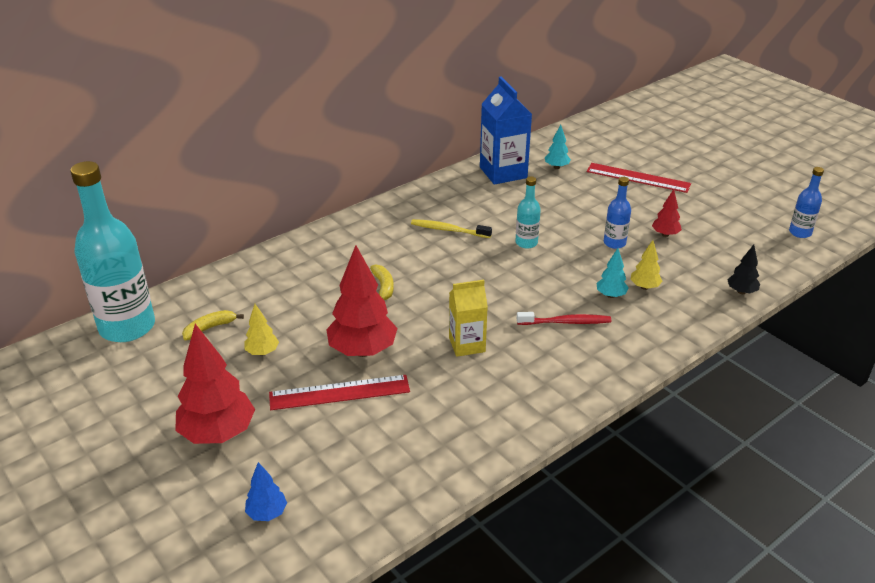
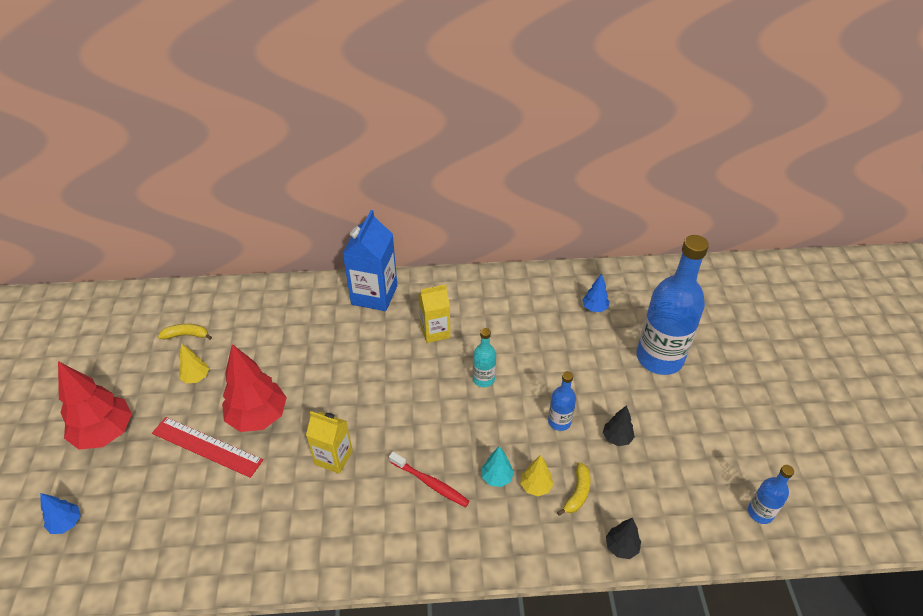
camera: 35 degrees right, 10 degrees up
(127, 327) = (143, 305): turquoise bottle -> none
(383, 287) = (331, 363): yellow banana -> yellow banana (577, 493)
(448, 230) = (435, 331): yellow toothbrush -> yellow carton
(503, 172) = (541, 291): blue carton -> blue carton (374, 295)
(556, 167) = (594, 308): turquoise tree -> blue tree
(638, 178) = (659, 358): red ruler -> blue bottle
(665, 234) = (617, 438): red tree -> black tree

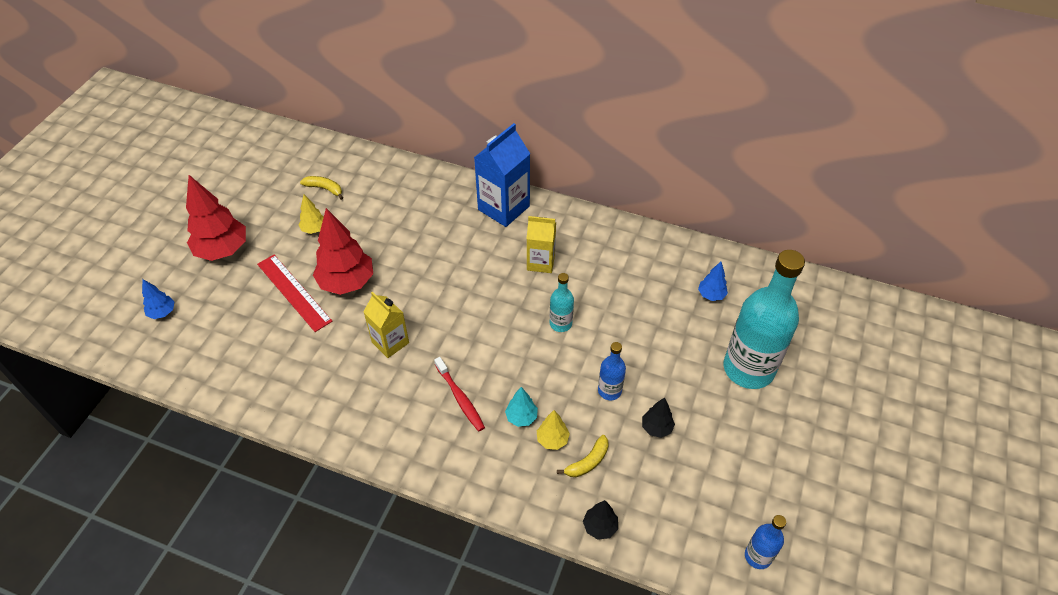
camera: 25 degrees right, 5 degrees up
(659, 358) = (748, 369): blue bottle -> turquoise bottle

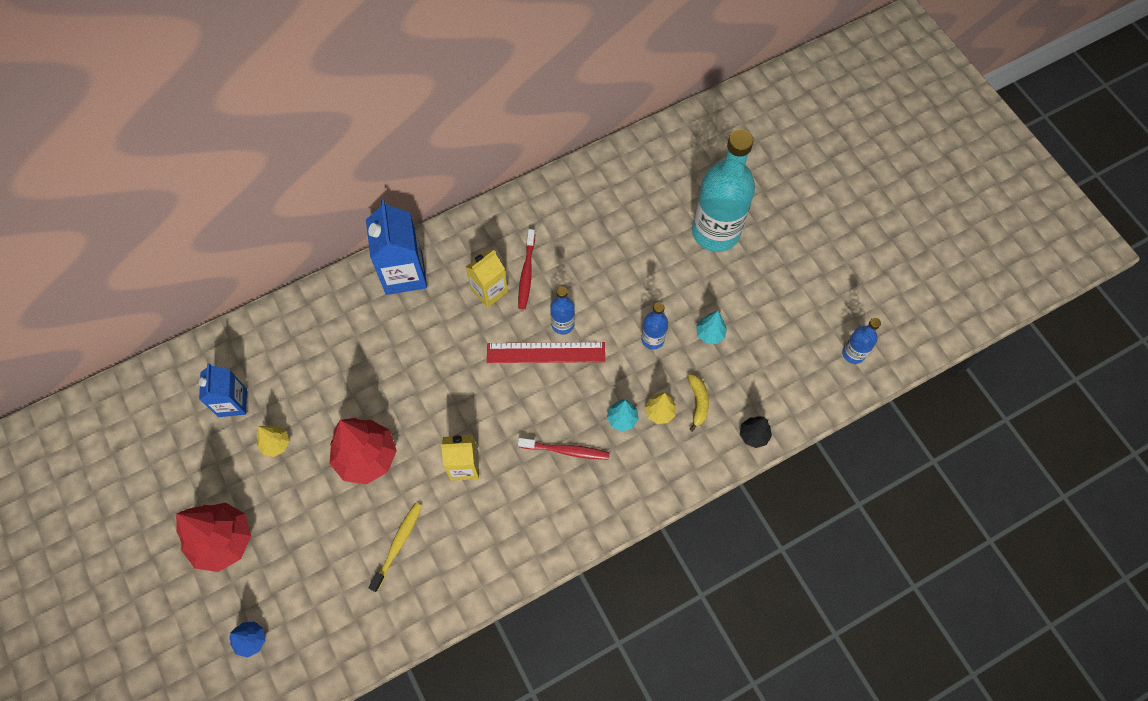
camera: 50 degrees left, 15 degrees up
(294, 292) = (335, 509): red ruler -> red ruler (546, 353)
(295, 345) = (398, 545): none -> yellow toothbrush
(324, 189) = (232, 402): yellow banana -> blue carton
(560, 323) = (562, 324): turquoise bottle -> blue bottle
(578, 274) = (526, 273): none -> red toothbrush
(656, 428) = (710, 334): black tree -> turquoise tree
(711, 295) = (633, 199): blue tree -> none

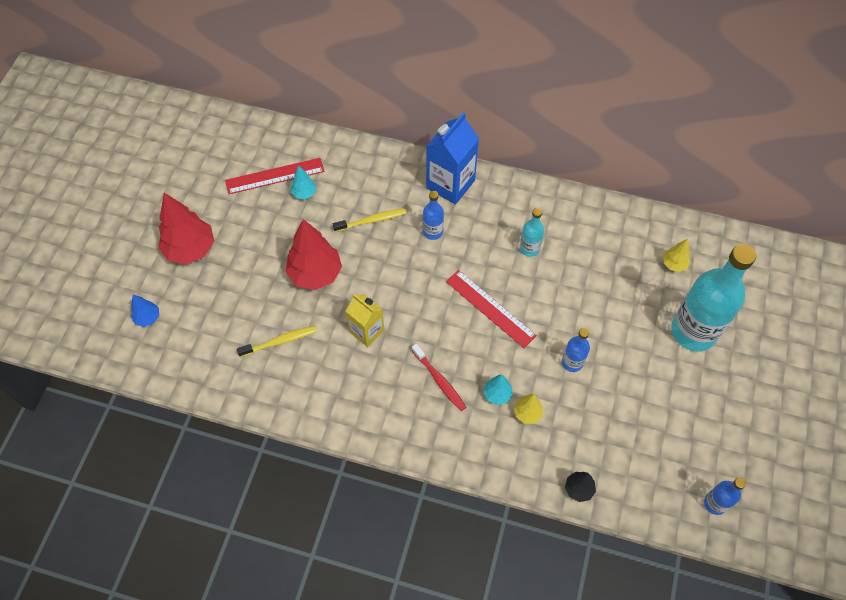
camera: 45 degrees right, 5 degrees down
(232, 402) = (275, 176): blue carton -> red ruler
(276, 444) = (273, 220): yellow tree -> yellow tree (674, 264)
(368, 365) = (372, 220): none -> yellow toothbrush
(489, 291) = (493, 239): yellow carton -> none
(526, 273) = (529, 248): red toothbrush -> turquoise bottle
(562, 324) = (520, 300): blue bottle -> blue bottle (433, 232)
(698, 402) = (561, 431): yellow banana -> none
(710, 334) = (617, 394): turquoise tree -> turquoise tree (304, 193)

